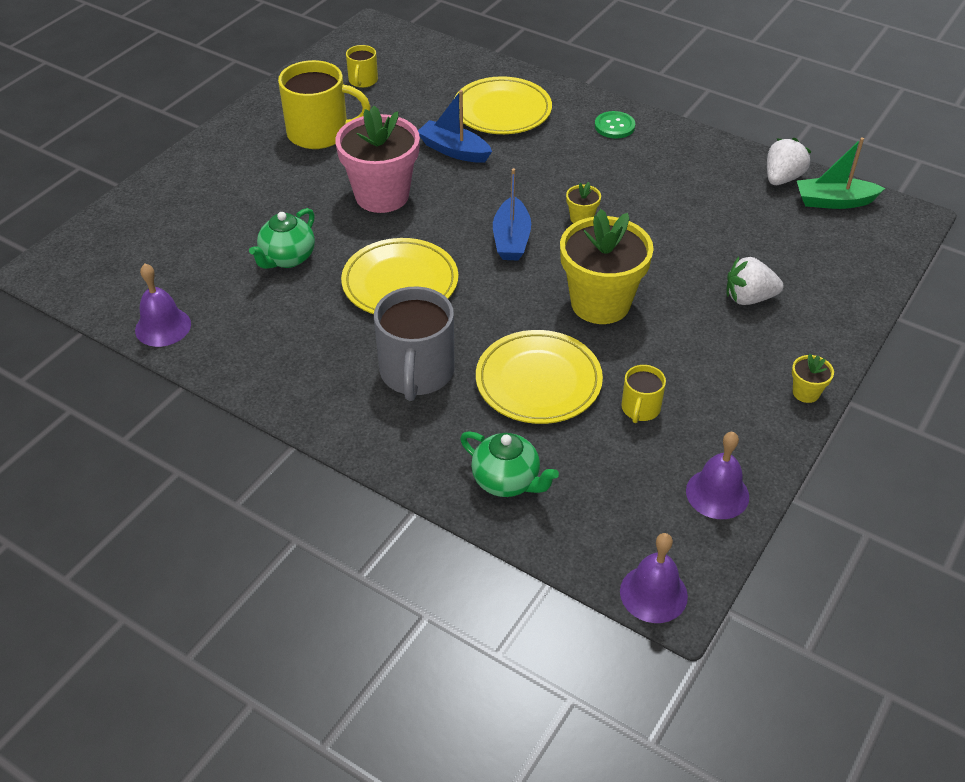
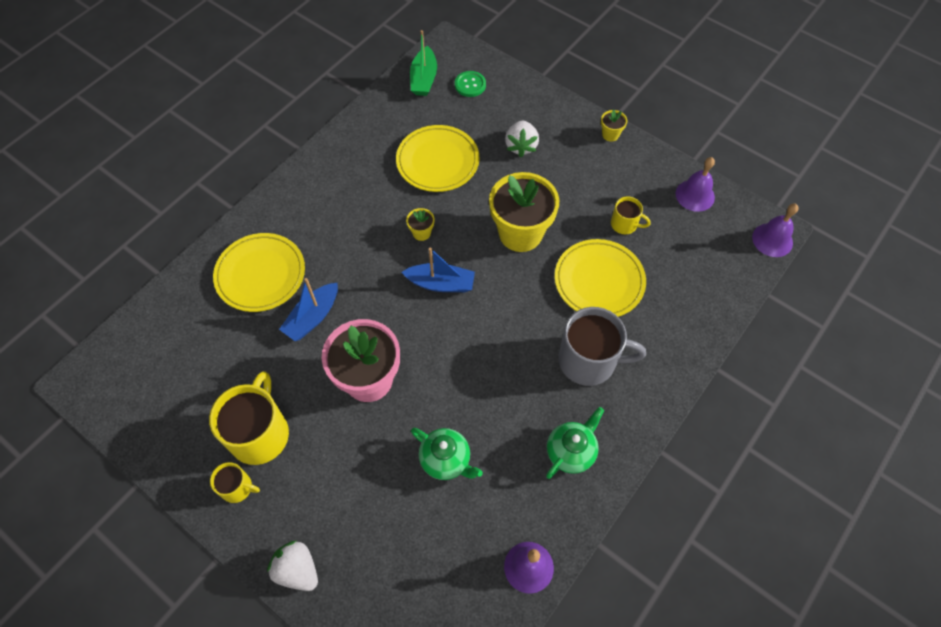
camera: 85 degrees left, 15 degrees up
(363, 81) = (178, 392): yellow mug -> yellow mug (237, 487)
(400, 283) = (486, 368): yellow plate -> yellow plate (437, 161)
(507, 481) = (691, 309): green teapot -> green teapot (571, 452)
(614, 126) = (303, 194): green button -> green button (470, 85)
(782, 178) = (392, 101): white strawberry -> white strawberry (297, 570)

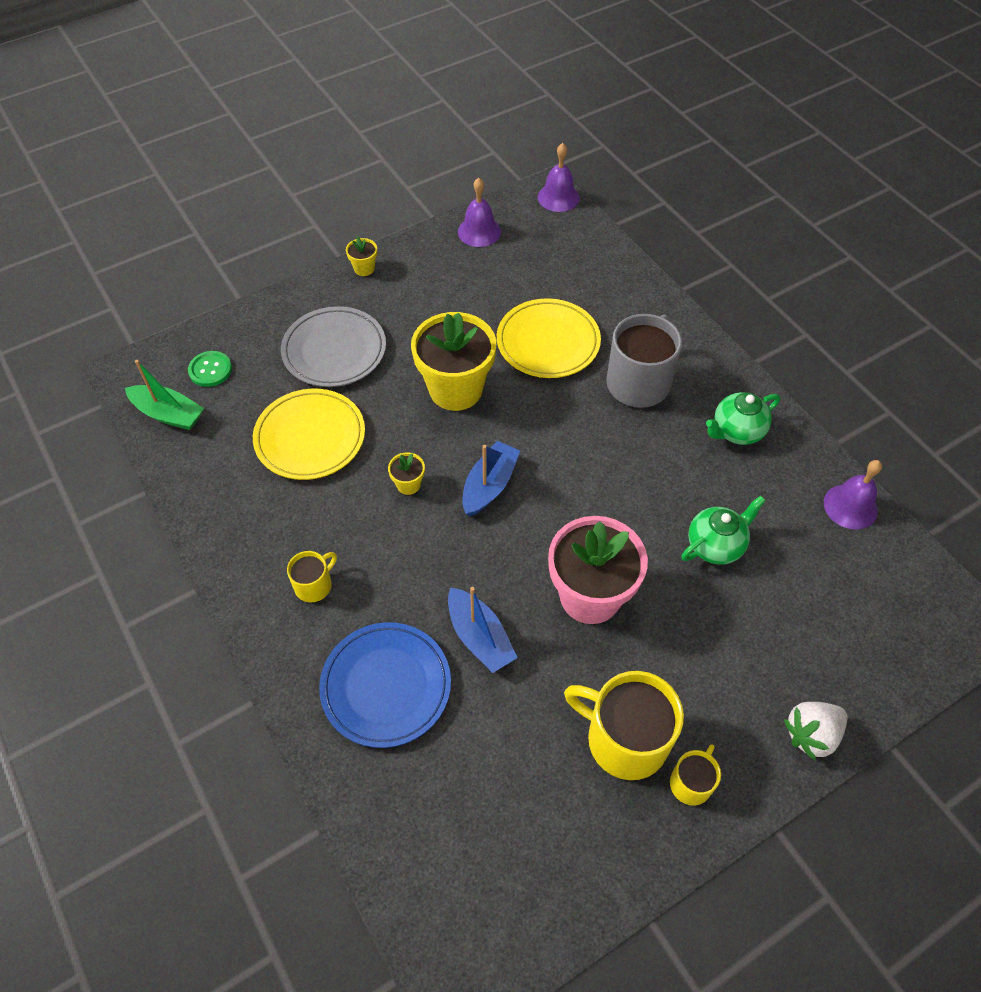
camera: 70 degrees left, 5 degrees down
(260, 274) = (386, 686): yellow plate -> blue plate
(521, 146) = (334, 350): white strawberry -> grey plate
(571, 452) = (736, 431): green teapot -> green teapot turned 90 degrees counterclockwise
(624, 224) = (487, 297): yellow mug -> yellow mug (314, 585)

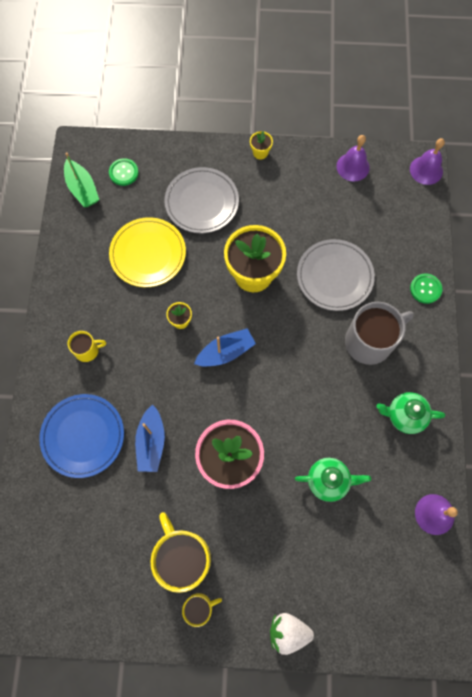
camera: 35 degrees right, 15 degrees up
(548, 342) = (334, 276): yellow plate -> grey plate
(652, 302) = (425, 289): none -> green button

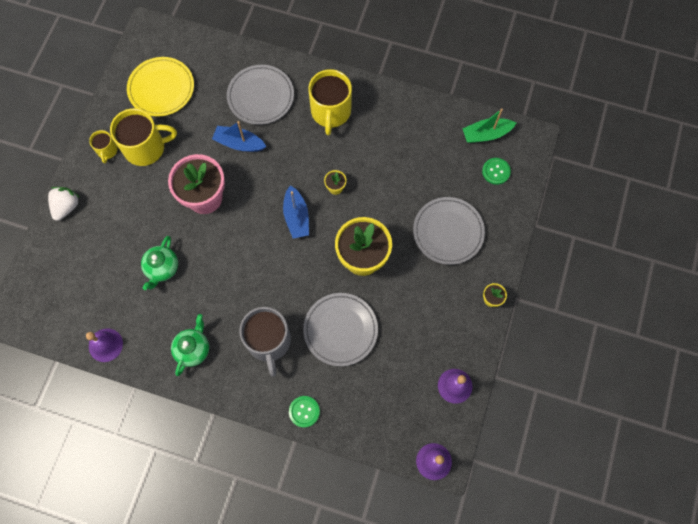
camera: 105 degrees right, 0 degrees up
(83, 436) = (260, 96): blue plate -> grey plate
(87, 350) = (330, 112): yellow mug -> yellow mug, size x1.96
(148, 254) = (406, 175): yellow plate -> yellow plate (161, 88)

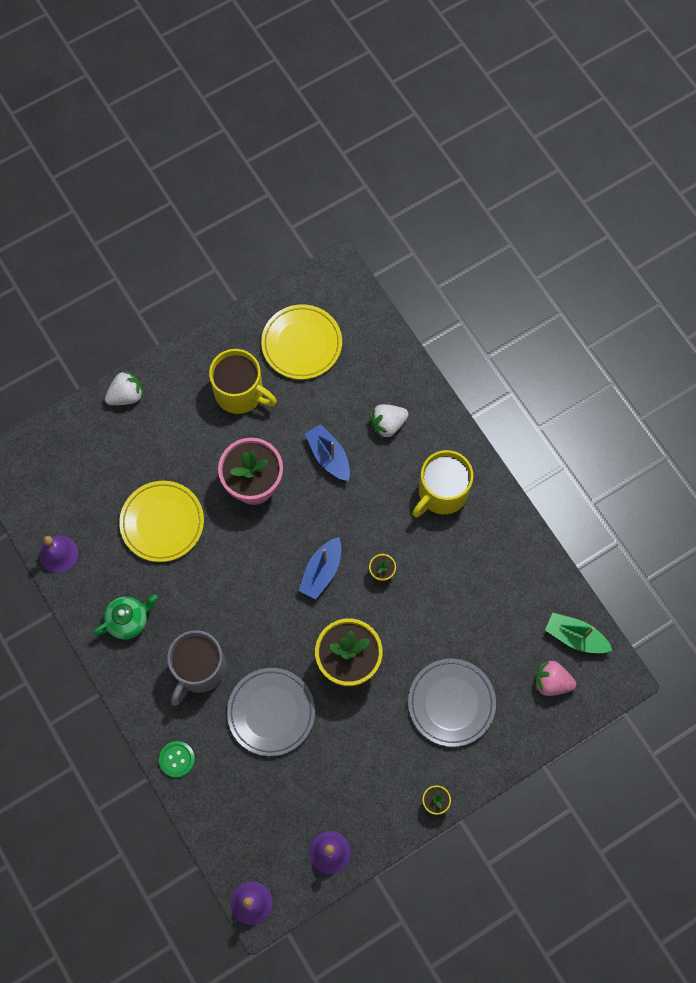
camera: 40 degrees right, 0 degrees up
(107, 150) = (204, 368): yellow mug -> none
(162, 268) = (162, 522): green teapot -> yellow plate
(260, 96) = (387, 424): grey plate -> white strawberry
(496, 171) = (551, 682): green button -> pink strawberry

